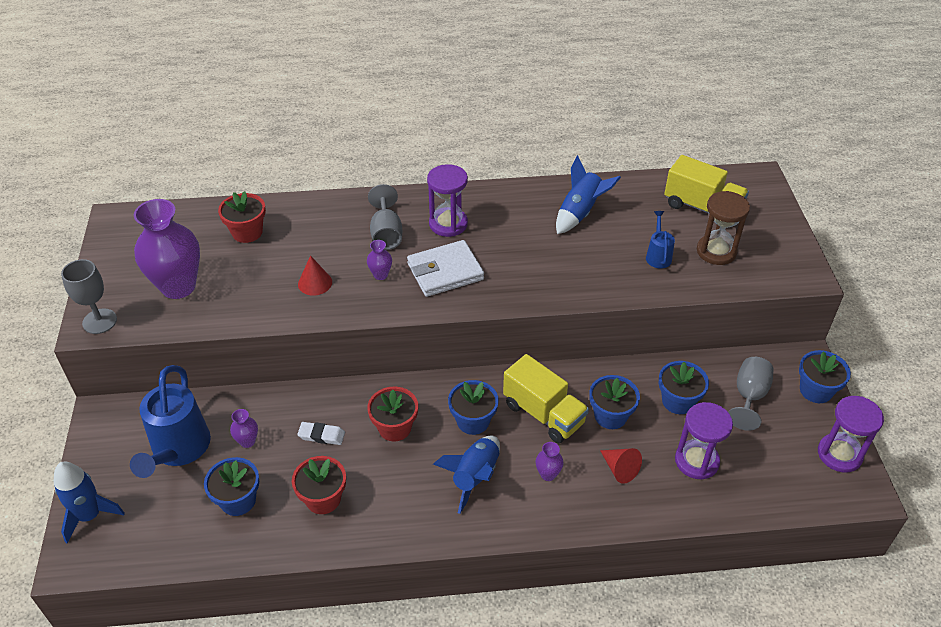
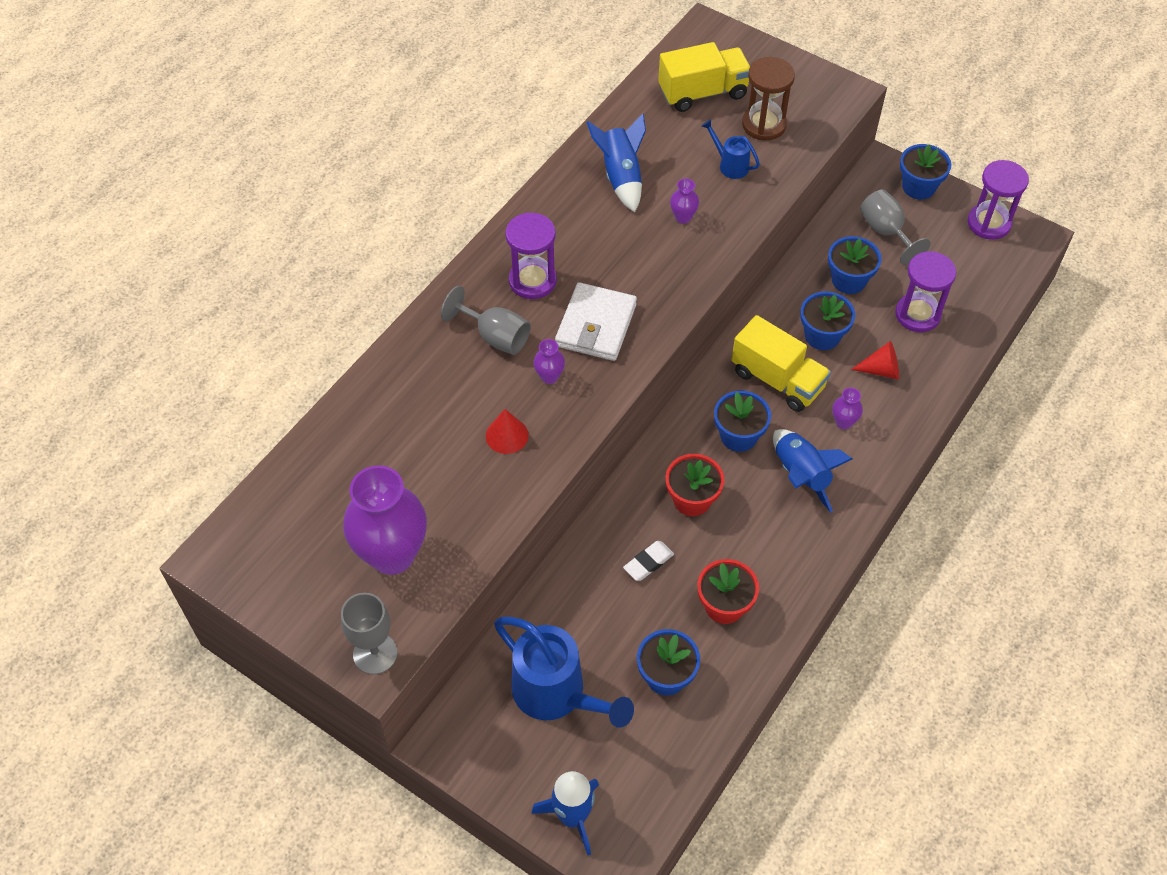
camera: 50 degrees left, 10 degrees up
(247, 232) = (369, 449): red flower pot -> none
(247, 441) = (600, 628): purple vase -> purple vase (683, 217)
(543, 414) = (777, 380): yellow truck -> yellow truck turned 45 degrees clockwise

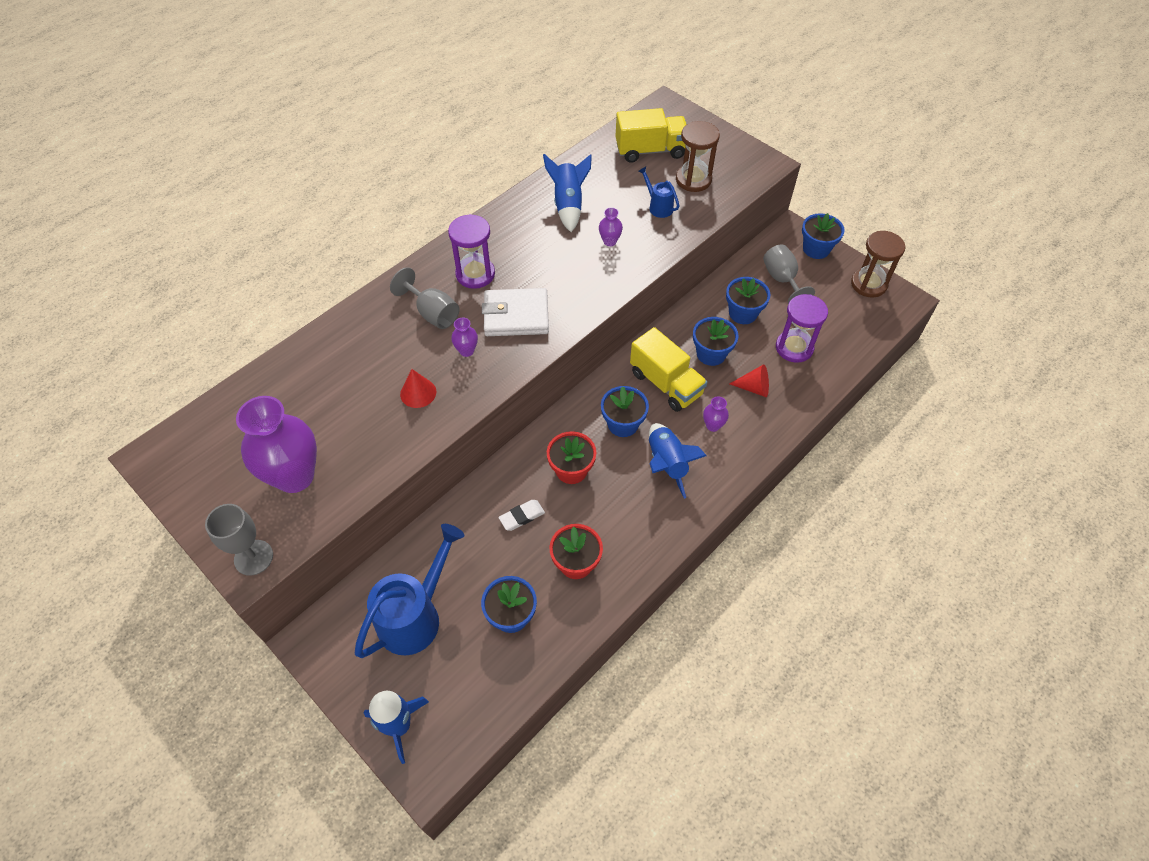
camera: 10 degrees right, 0 degrees up
(556, 694) = (416, 616): blue watering can -> blue watering can turned 105 degrees counterclockwise
(596, 325) = (516, 315): white wallet -> white wallet turned 60 degrees clockwise
(989, 223) = (868, 284): purple hourglass -> brown hourglass

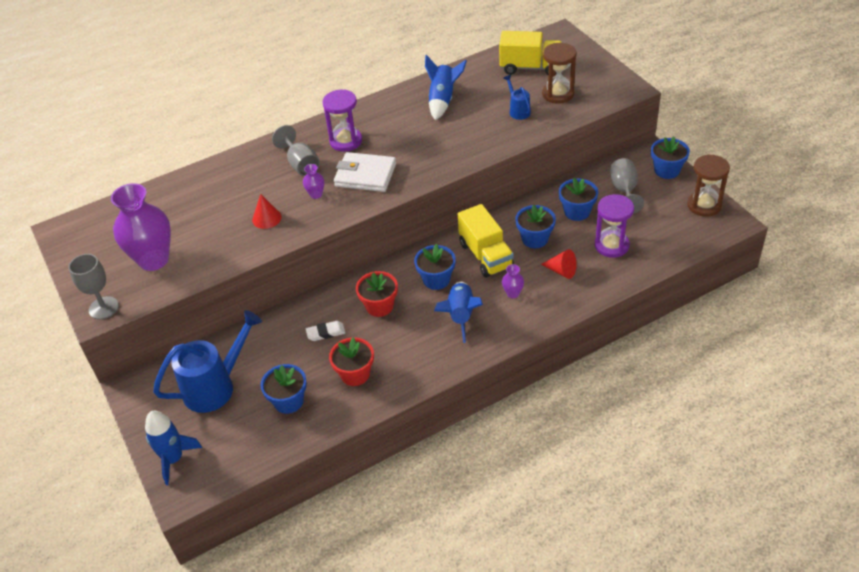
camera: 20 degrees right, 10 degrees down
(609, 241) = (465, 131): purple vase -> none

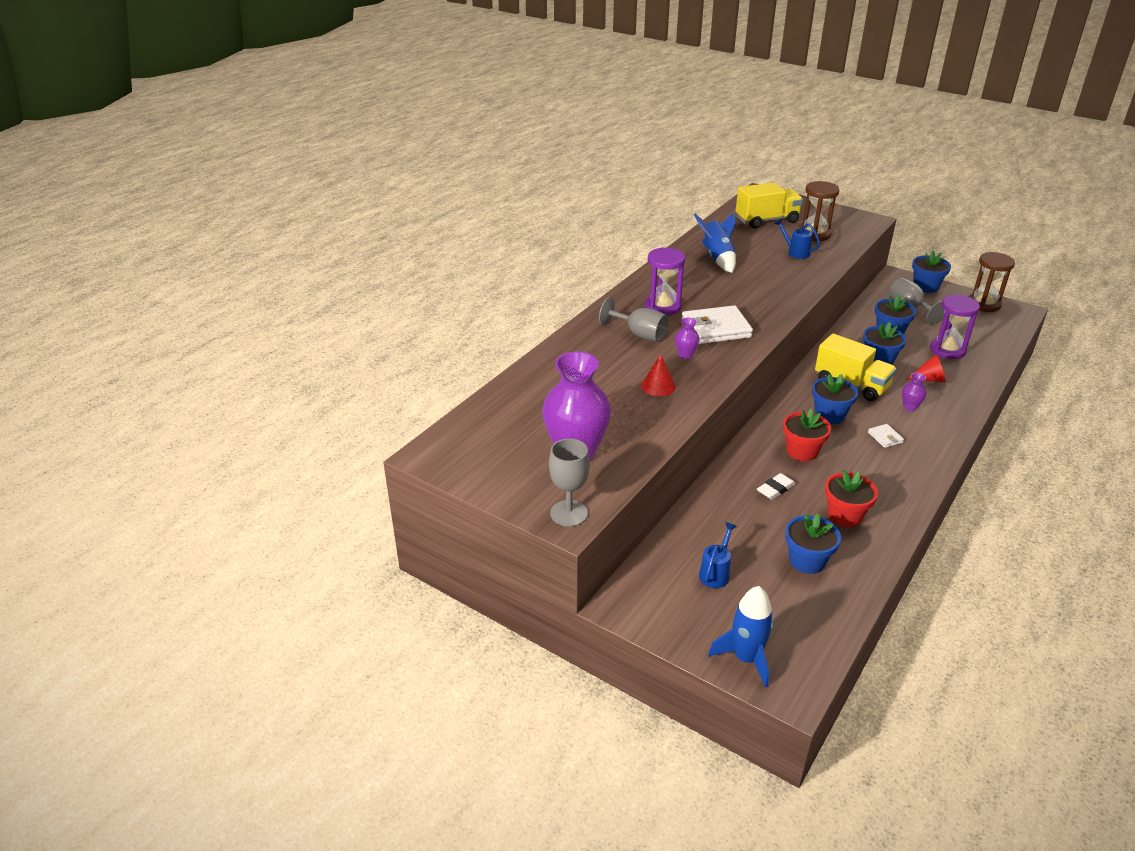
camera: 30 degrees left, 10 degrees down
(216, 387) = (716, 573): blue watering can -> blue watering can, size x0.49
(460, 315) = (885, 437): blue rocket -> white wallet

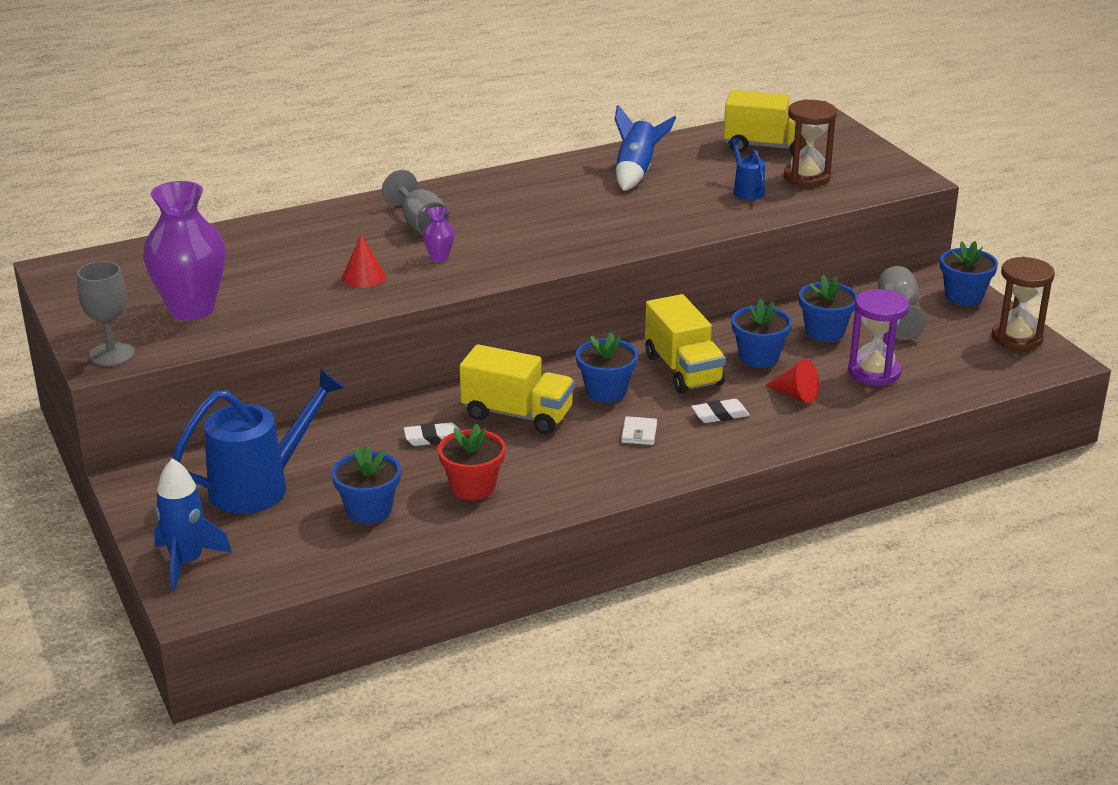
camera: 30 degrees right, 5 degrees down
(663, 307) = (489, 205): purple hourglass -> none
(715, 329) = (514, 242): white wallet -> none
(716, 573) = (260, 486): blue watering can -> blue watering can, size x2.06
(802, 451) = (517, 414): red flower pot -> yellow truck
(910, 407) = (720, 415): purple vase -> white eraser

